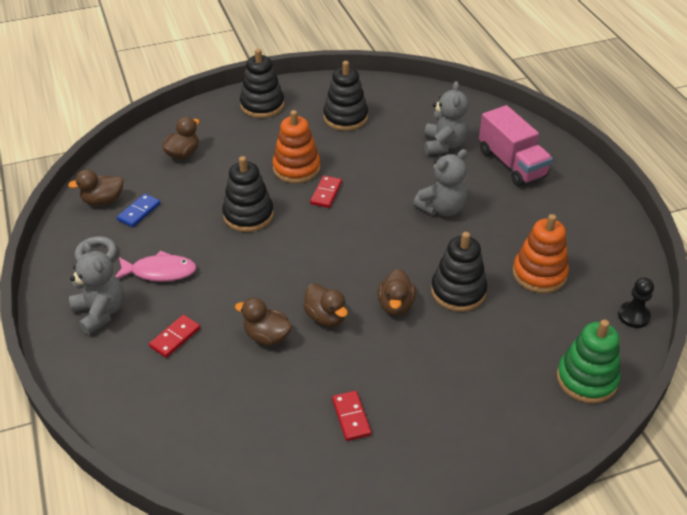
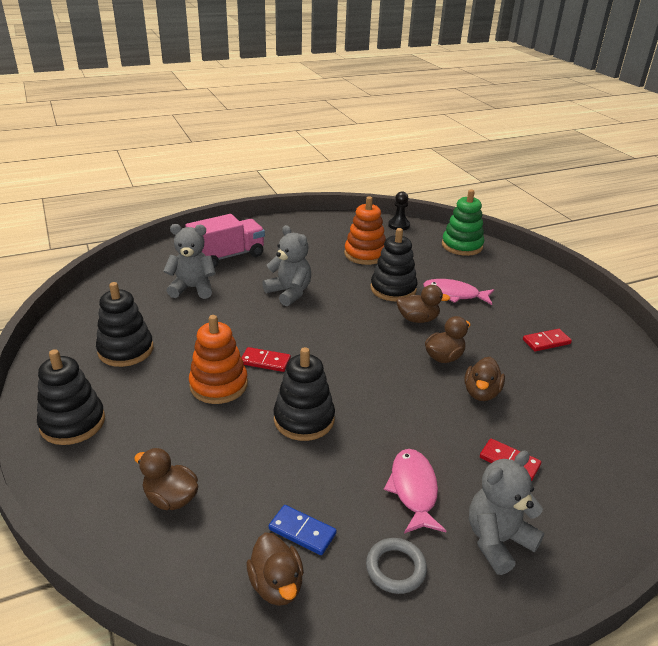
camera: 95 degrees left, 10 degrees down
(451, 347) = (454, 294): none -> pink fish

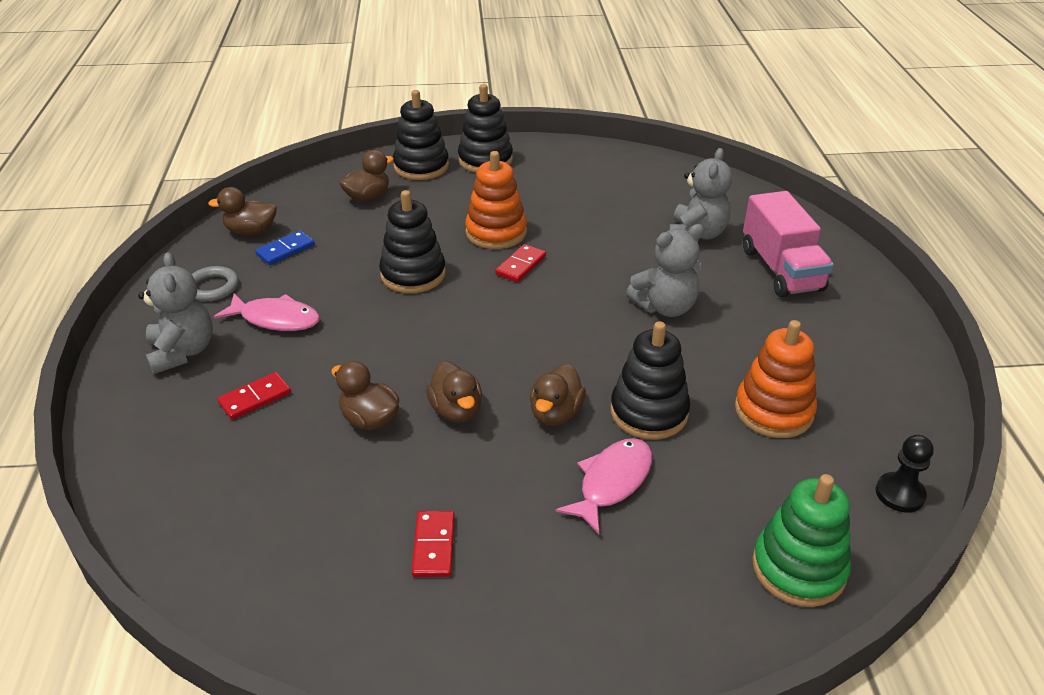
camera: 110 degrees right, 5 degrees up
(126, 350) = (581, 187): black stacking toy -> black stacking toy (421, 166)

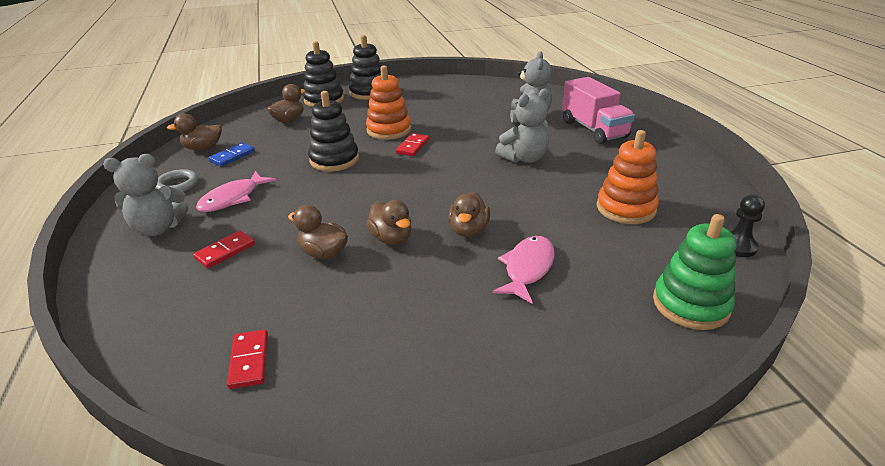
camera: 10 degrees left, 5 degrees down
(182, 352) = (158, 228): grey teddy bear -> grey teddy bear turned 105 degrees clockwise
(276, 319) = (233, 198): pink fish -> pink fish turned 120 degrees clockwise
(433, 546) = (400, 333): red domino -> red domino (249, 361)
(649, 412) = (537, 220): black stacking toy -> none

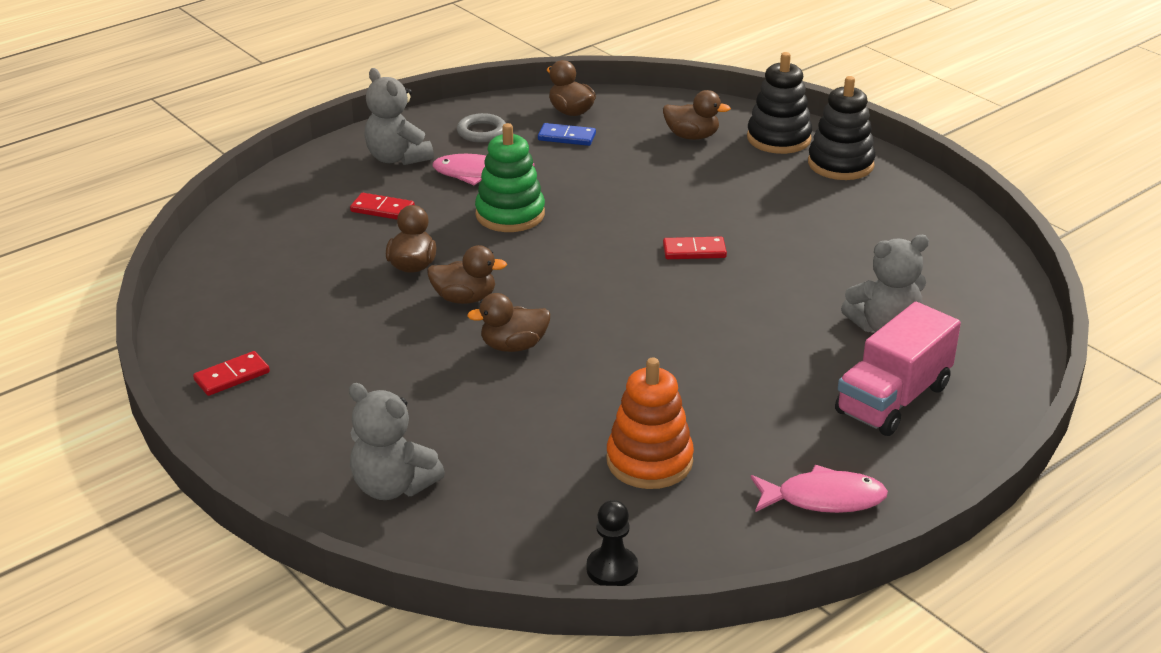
camera: 65 degrees right, 0 degrees up
(249, 361) = (244, 282): red domino -> red domino (232, 376)
(334, 160) = (611, 206): black stacking toy -> none
(389, 130) = (728, 218): orange stacking toy -> none
(391, 238) = (464, 298): brown duck -> brown duck turned 120 degrees counterclockwise
(524, 158) = (733, 350): grey teddy bear -> grey teddy bear (393, 486)
(527, 268) = (461, 403): pink fish -> pink fish (824, 498)
(690, 304) = (457, 532): green stacking toy -> green stacking toy (510, 214)

